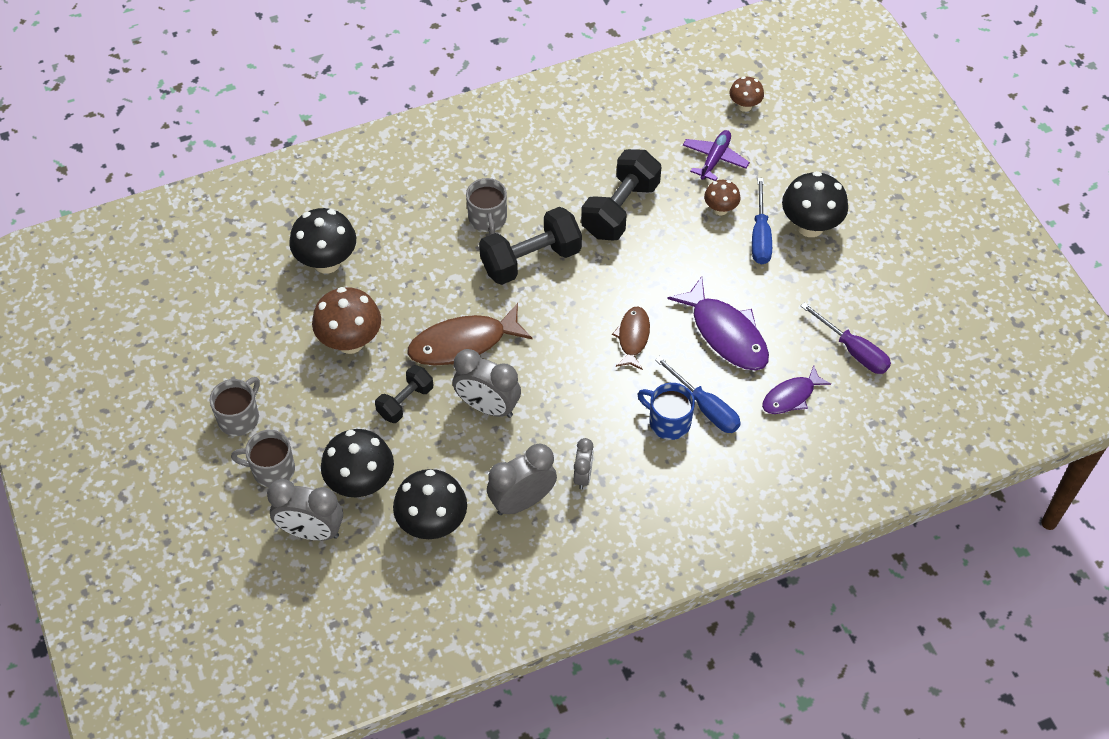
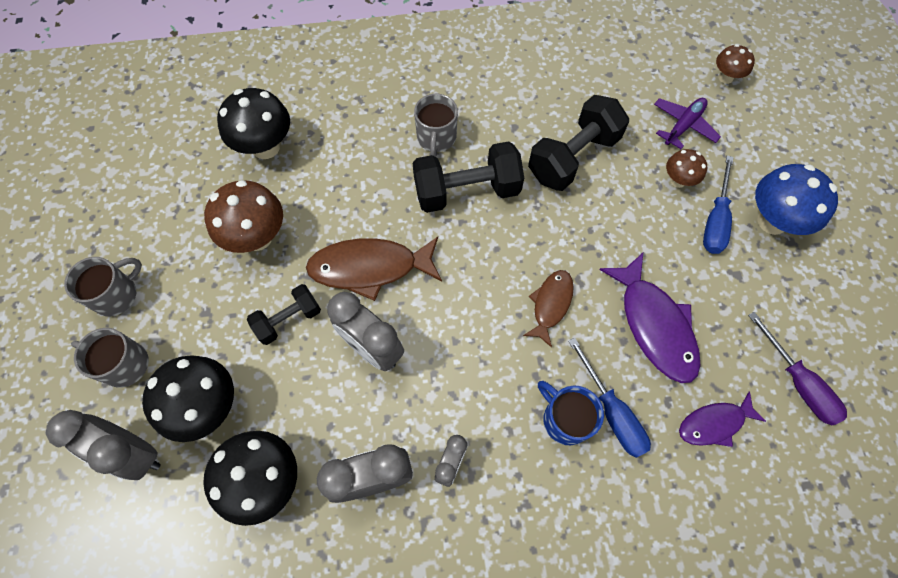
camera: 15 degrees right, 10 degrees up
(810, 226) = (772, 221): black mushroom -> blue mushroom

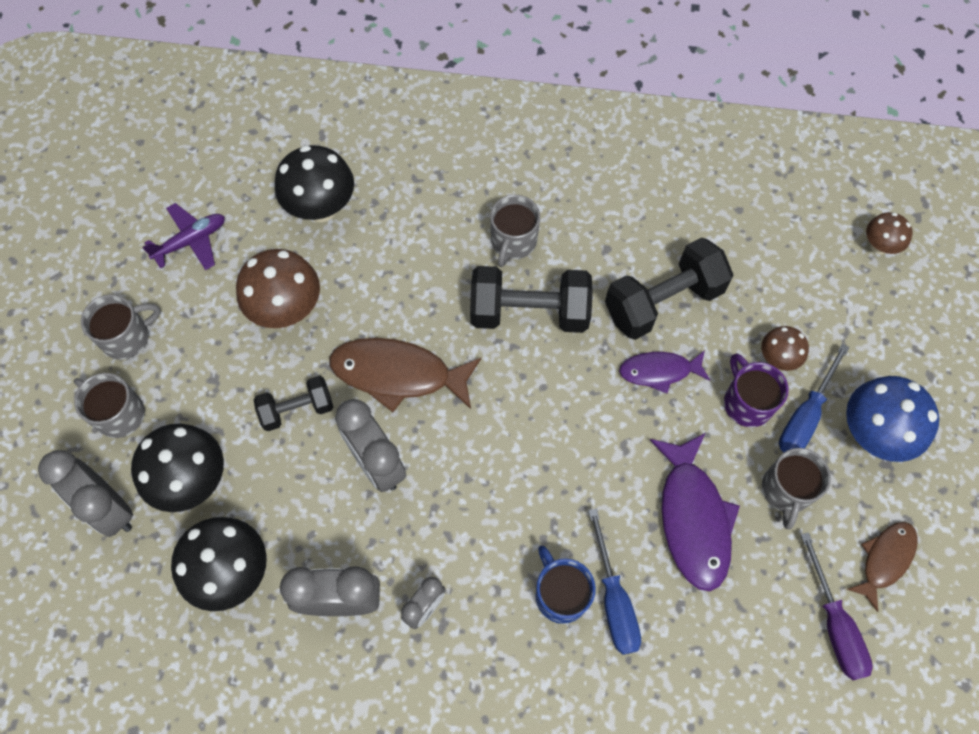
camera: 15 degrees right, 0 degrees up
(550, 304) = (584, 465): brown fish -> brown fish (884, 560)
(666, 221) = (747, 402): none -> purple mug
(683, 126) = (806, 294): purple plane -> purple plane (191, 241)
(714, 423) = (723, 643): purple fish -> purple fish (659, 371)
(721, 283) = (786, 490): none -> grey mug

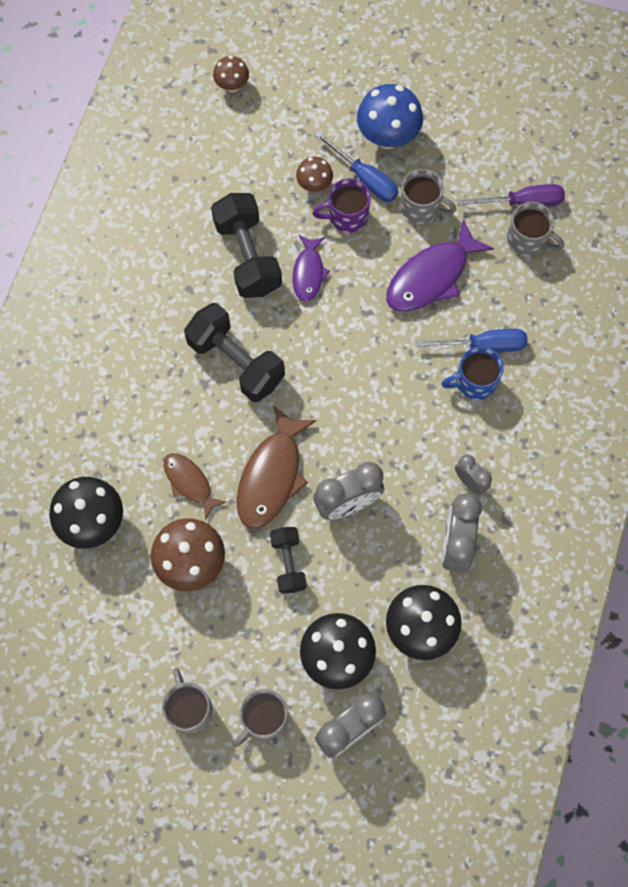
camera: 80 degrees left, 5 degrees up
(191, 241) = (101, 644): purple plane -> none
(513, 242) = (165, 362): grey mug -> grey mug (527, 240)
(529, 312) = (236, 361): black dumbbell -> black dumbbell turned 60 degrees counterclockwise
(693, 518) = (431, 276): purple fish -> purple fish turned 135 degrees clockwise
(884, 560) = (482, 157): brown fish -> brown fish (189, 483)

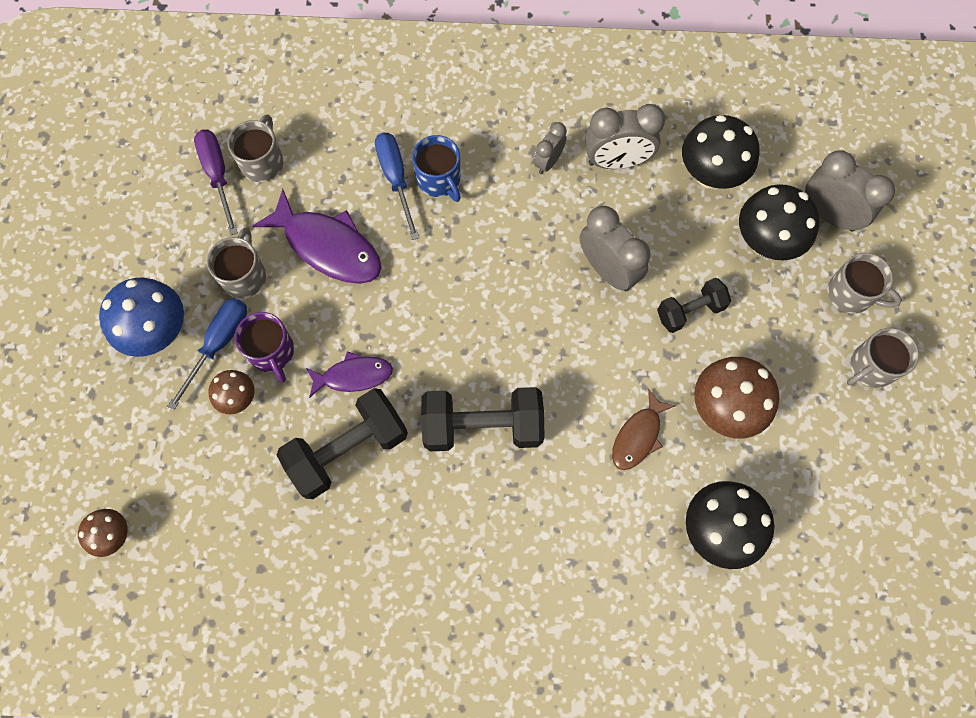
camera: 105 degrees left, 0 degrees up
(236, 361) = (482, 426): black dumbbell -> black dumbbell turned 60 degrees clockwise
(272, 476) = (602, 352): brown fish -> none

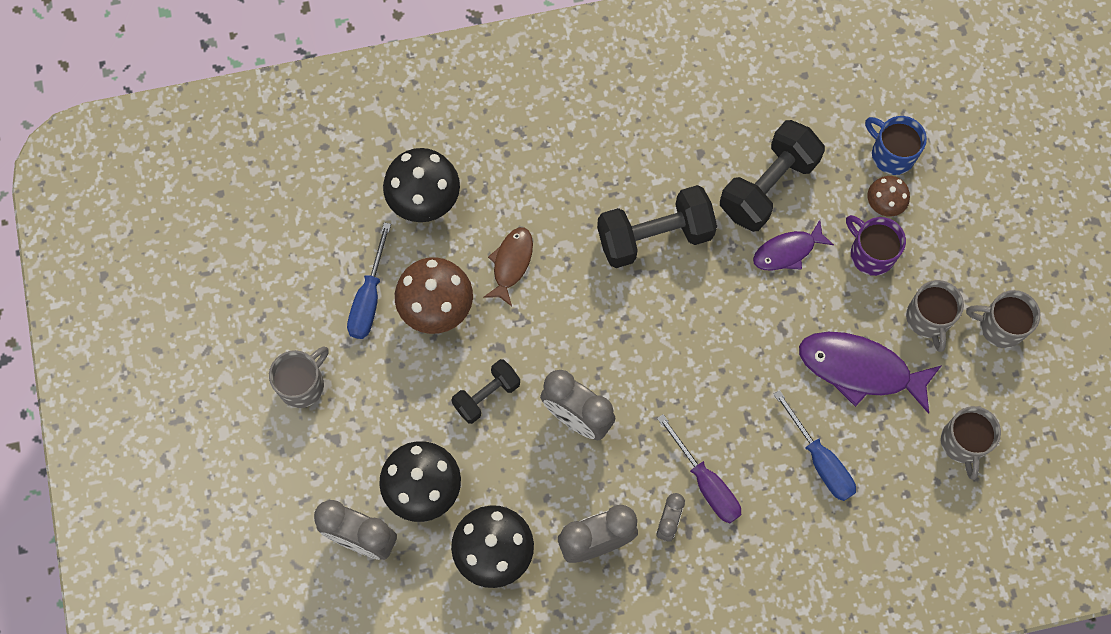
camera: 165 degrees right, 0 degrees up
(114, 535) = (937, 69): brown mushroom -> none
(158, 332) = (984, 245): blue mushroom -> none
(218, 175) = (1002, 416): purple screwdriver -> purple screwdriver (706, 483)
(218, 344) = (923, 248): blue screwdriver -> blue screwdriver (369, 298)
(439, 180) = (775, 471): blue mug -> blue mug (891, 154)
(851, 294) = (329, 455): grey mug -> grey mug (1000, 326)

